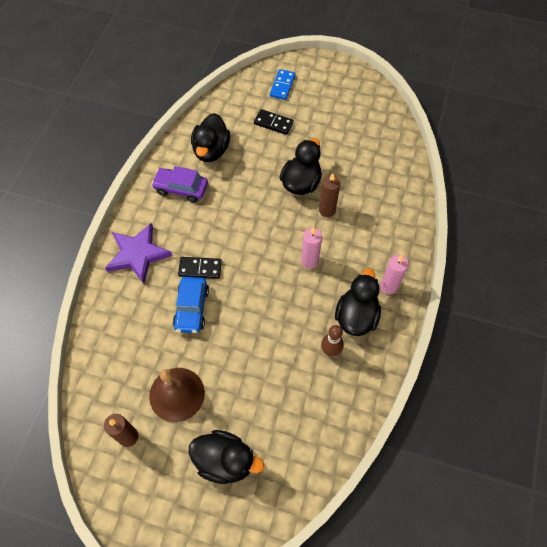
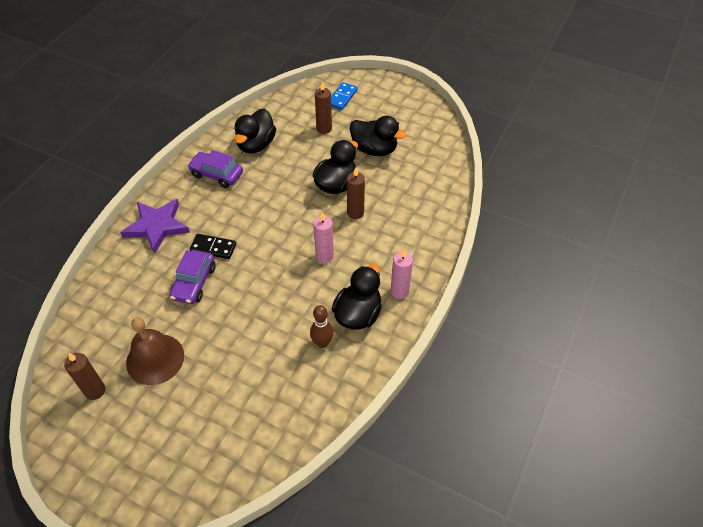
camera: 10 degrees right, 10 degrees down
(191, 308) = (194, 282): blue car -> purple car
(225, 461) = (184, 430): black duck -> black duck (374, 149)
(273, 123) = (324, 129): black domino -> brown candle

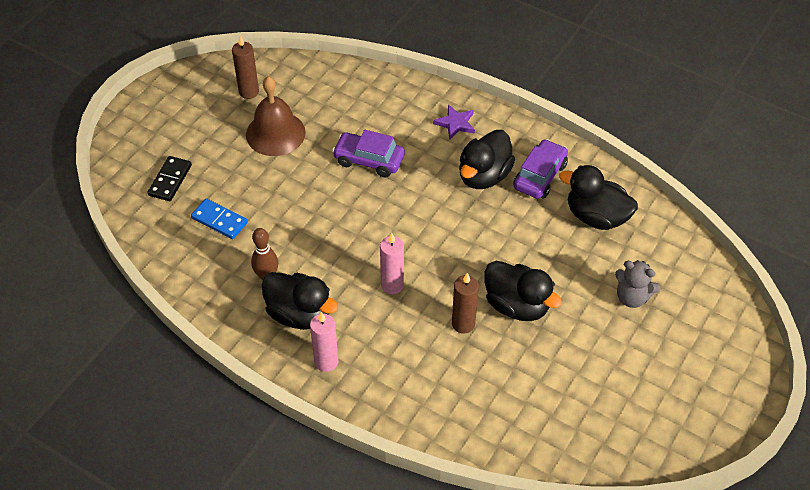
camera: 95 degrees right, 0 degrees up
(157, 226) = (455, 123): purple star -> purple star, size x0.55
(213, 247) = (418, 176): black domino -> black domino (170, 180)
(324, 129) = (632, 297): brown candle -> grey teddy bear
(342, 97) = (706, 325): blue domino -> blue domino (219, 220)
(374, 149) = (588, 358): black duck -> black duck (484, 176)

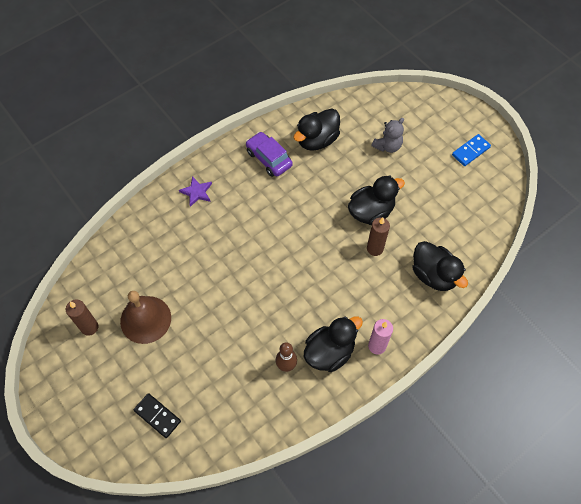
camera: 70 degrees left, 10 degrees up
(219, 220) = (217, 387): blue domino -> blue domino (470, 151)
(369, 160) = (205, 260): purple car -> none
(392, 285) = (326, 282): pink candle -> none
(484, 176) = (254, 192): black duck -> black duck (434, 275)

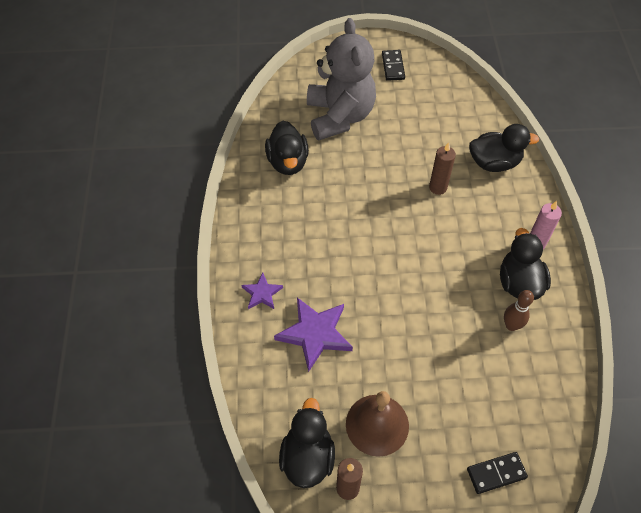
camera: 55 degrees left, 5 degrees down
(188, 242) = (315, 334): none -> purple star
(269, 158) = (275, 210): purple car -> none
(371, 211) = (398, 168): black duck -> black duck (307, 457)
(387, 146) = (339, 116): grey teddy bear -> grey teddy bear, size x2.27
(470, 151) = (393, 66): blue domino -> black domino

